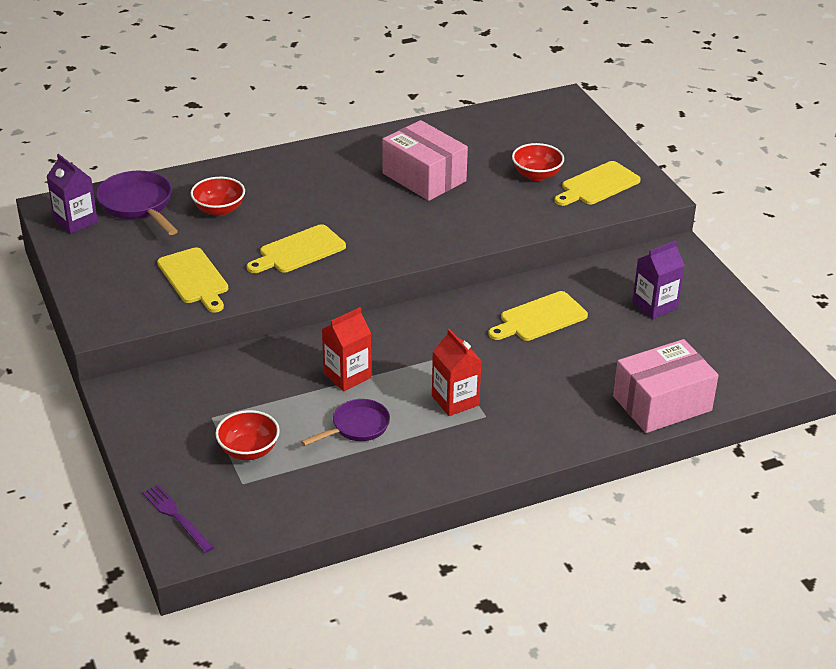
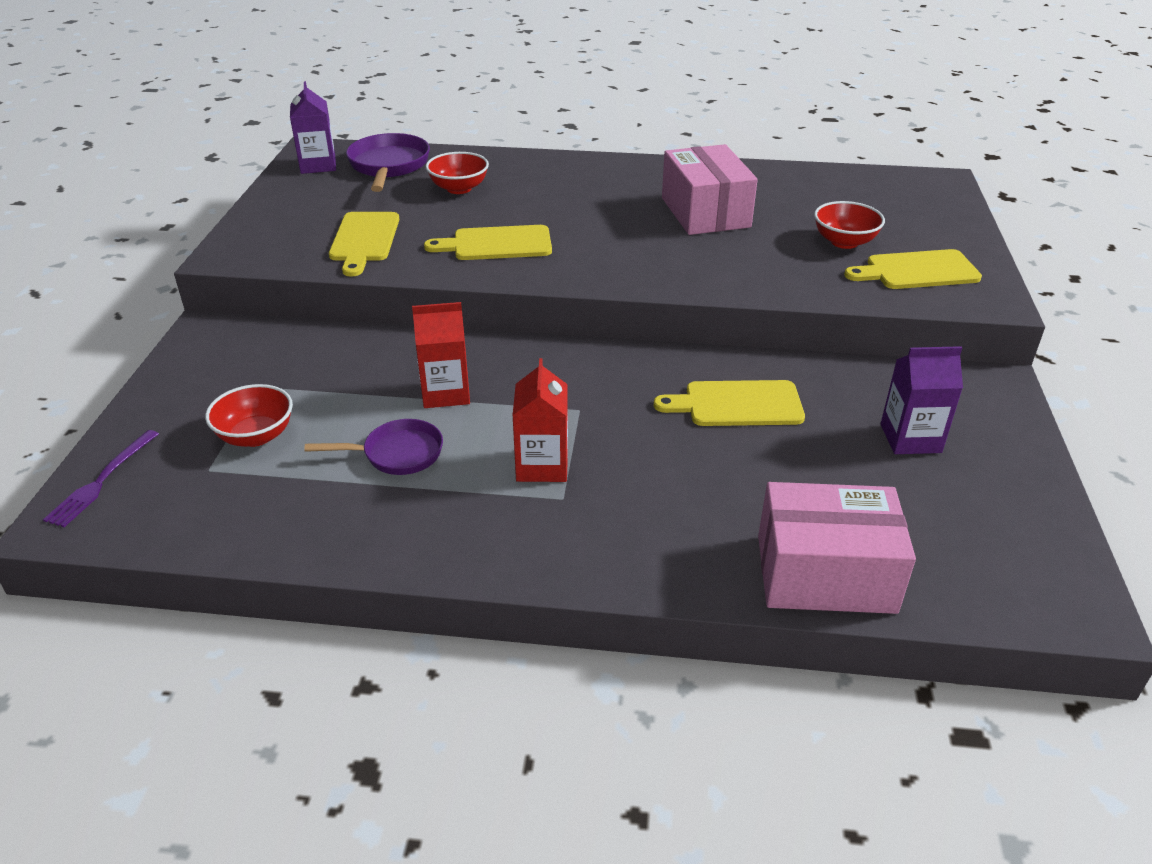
camera: 30 degrees right, 0 degrees up
(176, 517) = (102, 480): purple fork -> purple fork turned 150 degrees counterclockwise

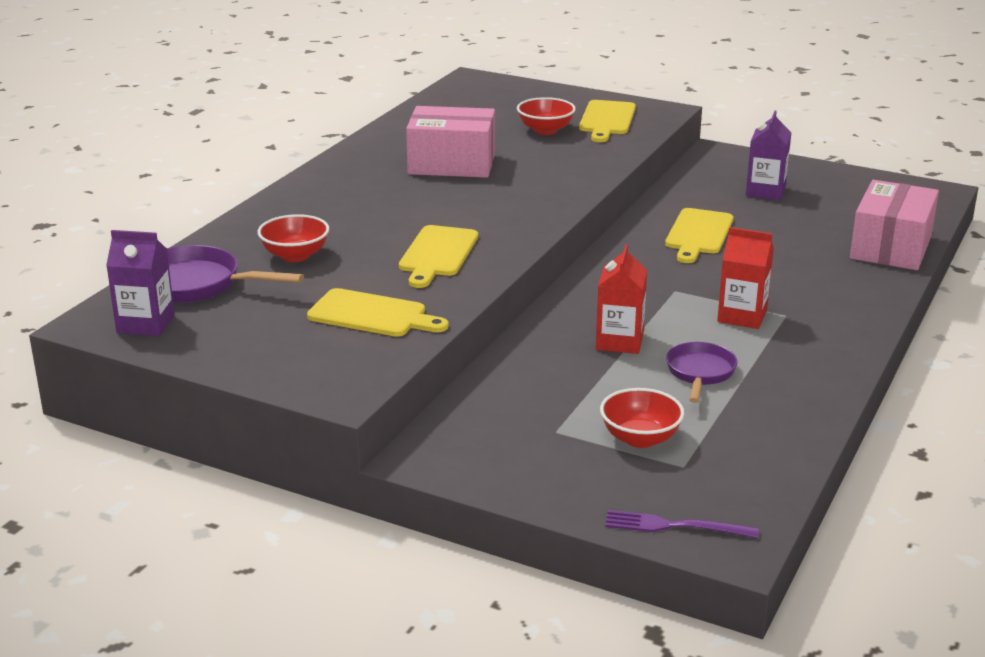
camera: 70 degrees left, 10 degrees down
(102, 480) = (675, 526): purple fork -> purple fork turned 150 degrees clockwise

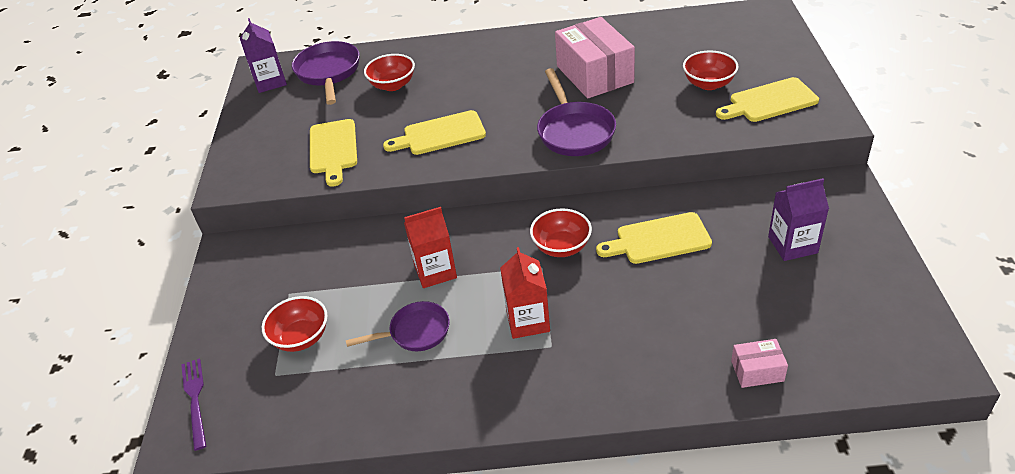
camera: 65 degrees right, 15 degrees up
(532, 196) = (574, 131): none -> purple pan
(658, 274) = (561, 247): none -> red bowl
(891, 247) = (757, 371): pink box -> pink box, size x0.47

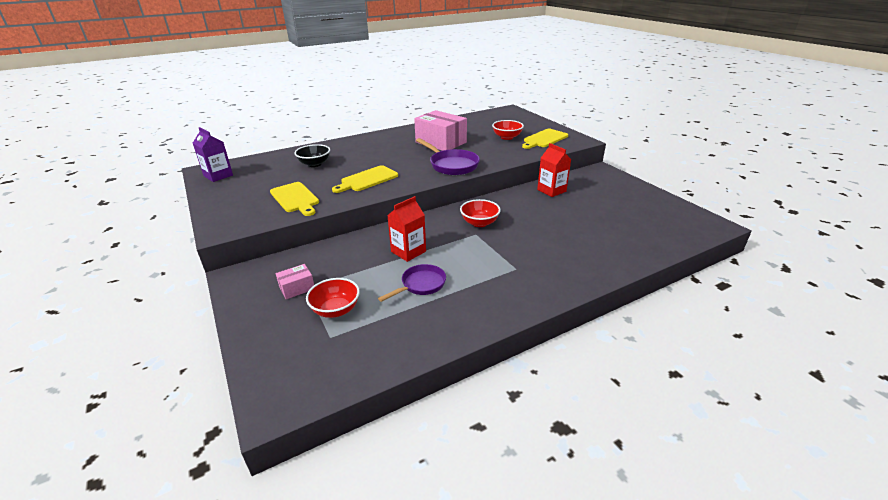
camera: 30 degrees left, 10 degrees down
(195, 400) = (269, 373): purple fork -> none
(328, 73) = (262, 165): purple pan -> none
(393, 85) = (314, 164): red bowl -> black bowl
(528, 321) = (490, 261): red carton -> red carton (551, 190)
(658, 239) = (531, 208): yellow cutting board -> none
(757, 371) = (638, 250): pink box -> pink box (297, 288)
(792, 245) = (601, 196): purple carton -> none

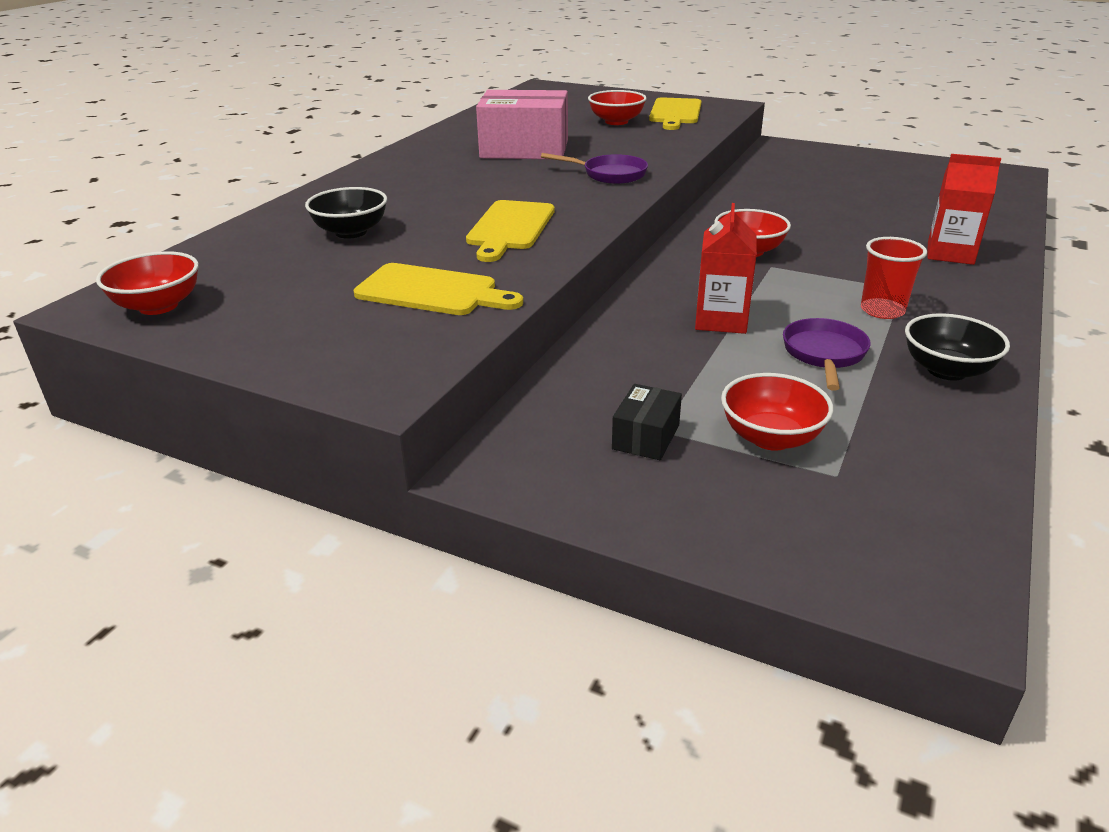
camera: 35 degrees left, 0 degrees up
(218, 175) = (158, 306): purple carton -> red bowl
(297, 288) = (646, 437): pink box -> black box
(451, 165) = (610, 174): purple pan -> purple pan, size x0.66
(459, 316) = (947, 370): none -> black bowl
(485, 275) = (882, 310): none -> red cup
(551, 190) = (765, 185): red carton -> red carton (950, 253)

